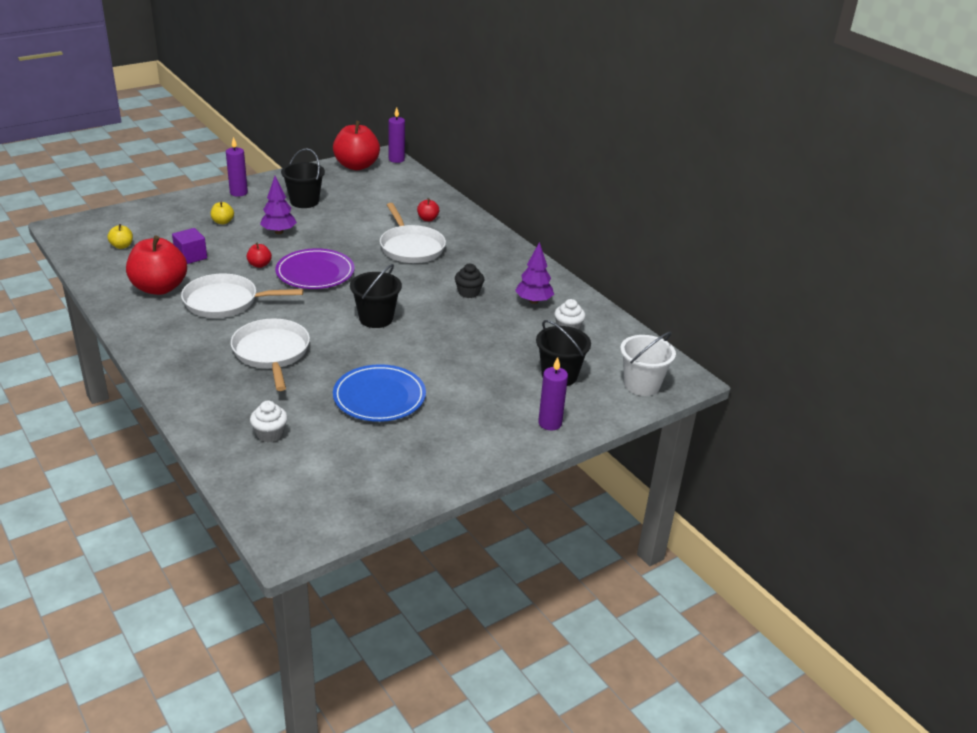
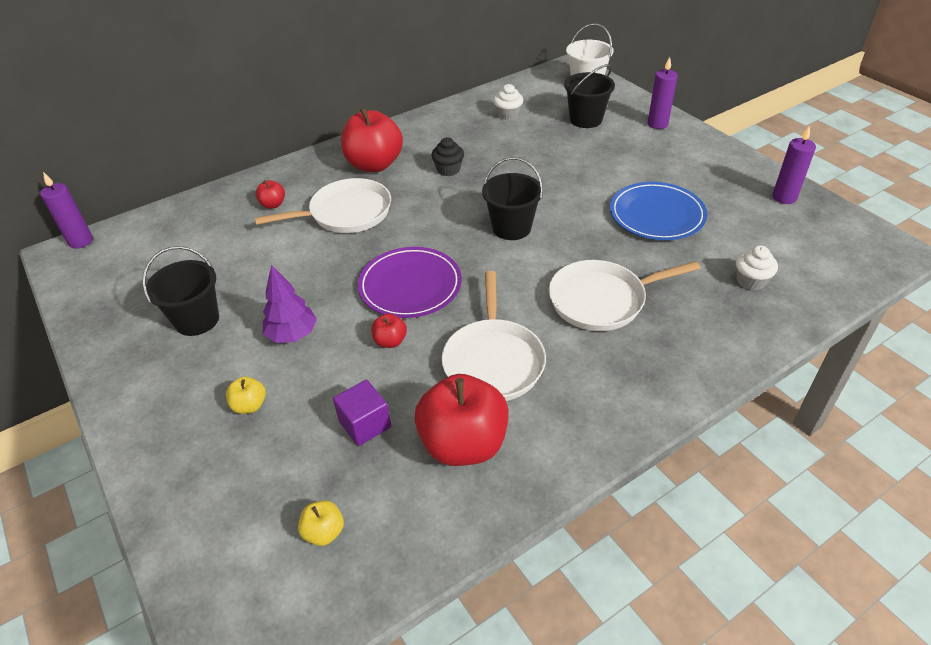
camera: 85 degrees left, 10 degrees up
(238, 193) = (144, 403): purple candle -> purple candle (784, 197)
(356, 166) = (87, 278): red apple -> red apple (374, 165)
(533, 301) = (461, 132): purple tree -> none

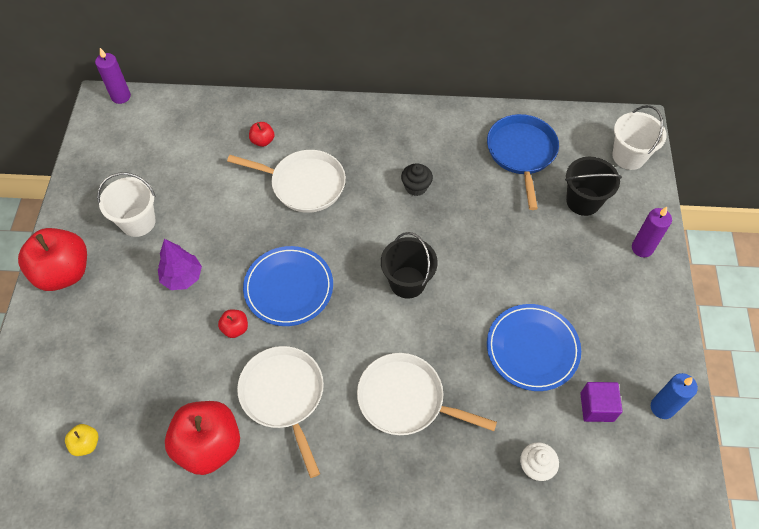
camera: 35 degrees right, 15 degrees up
(197, 320) = (138, 222): black bucket -> white bucket
(250, 405) = (116, 318): yellow apple -> none
(365, 424) = (167, 384): purple cube -> purple cube (597, 407)
(374, 165) = (366, 144): red apple -> red apple (64, 272)
(410, 285) = (288, 288): purple plate -> blue plate
(493, 361) = (283, 395): white pan -> white pan turned 120 degrees clockwise
(508, 115) = (521, 153): white cupcake -> blue pan
(784, 197) = (662, 407): purple candle -> blue candle

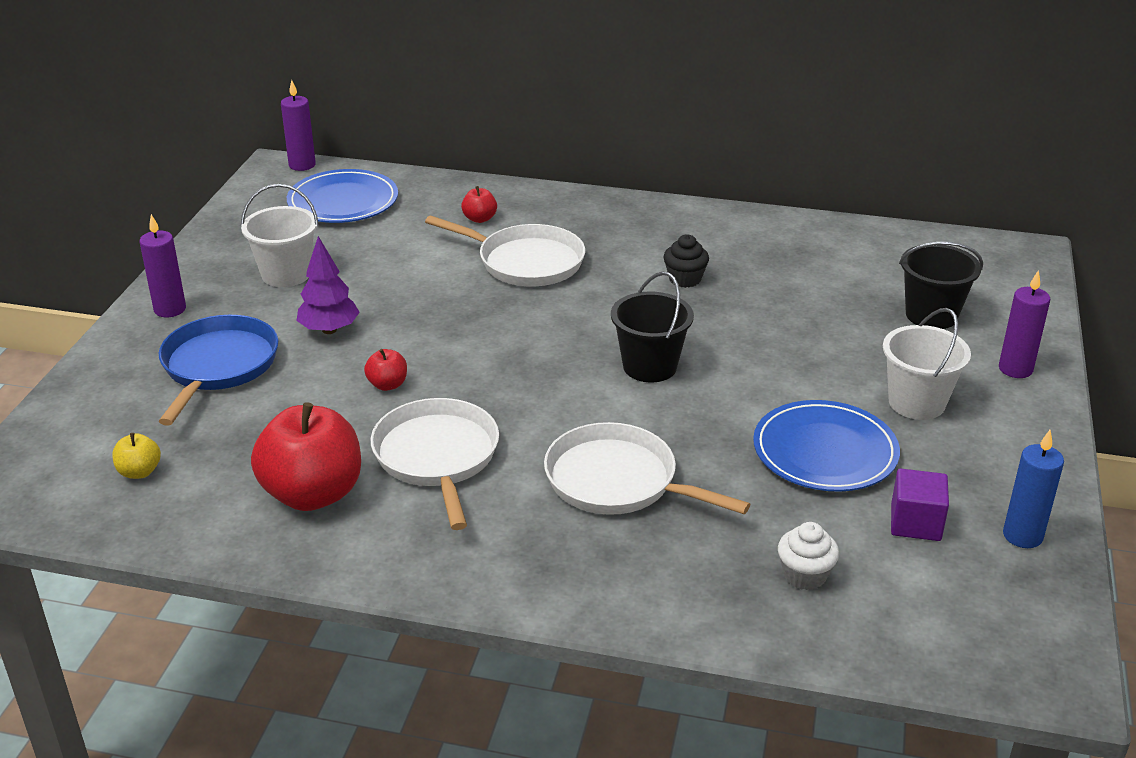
camera: 10 degrees right, 25 degrees down
(64, 272) = (170, 309): red apple -> purple candle
(288, 288) = (475, 354): blue plate -> blue plate (343, 201)
(521, 153) = (847, 262): blue pan -> blue pan (218, 366)
(628, 156) = (1008, 279): white bucket -> white bucket (916, 403)

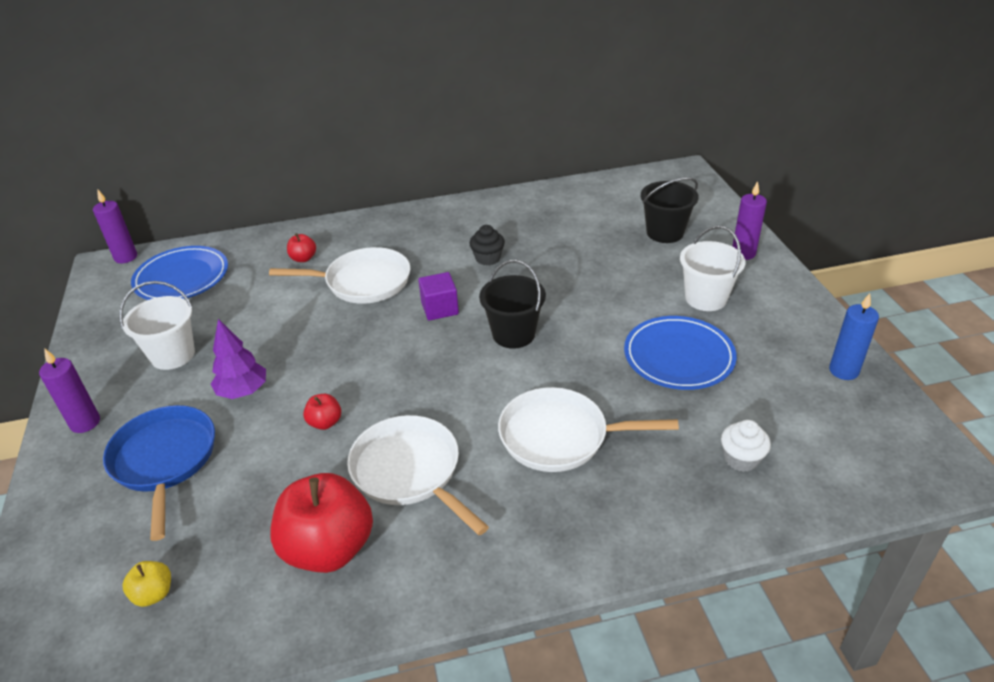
camera: 25 degrees left, 5 degrees up
(915, 523) = (776, 388): purple cube -> purple cube (440, 308)

